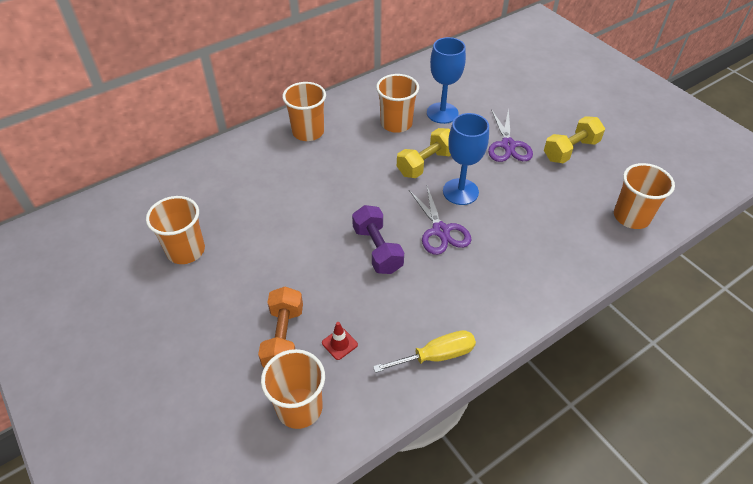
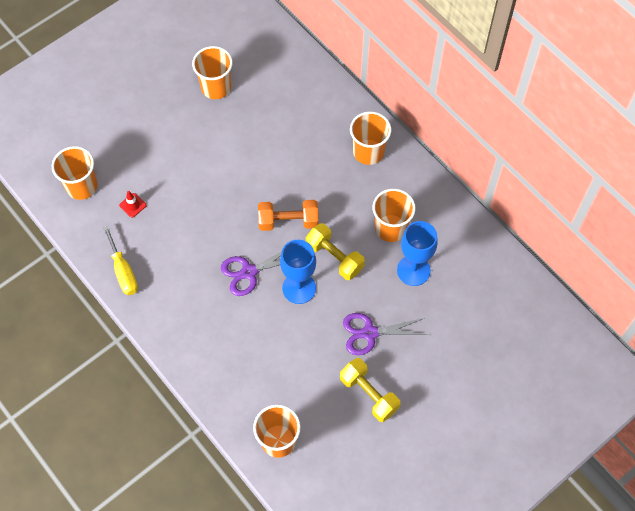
camera: 85 degrees right, 15 degrees up
(283, 338) = (137, 168): orange dumbbell -> orange dumbbell (288, 221)
(377, 249) = (225, 223): purple dumbbell -> none

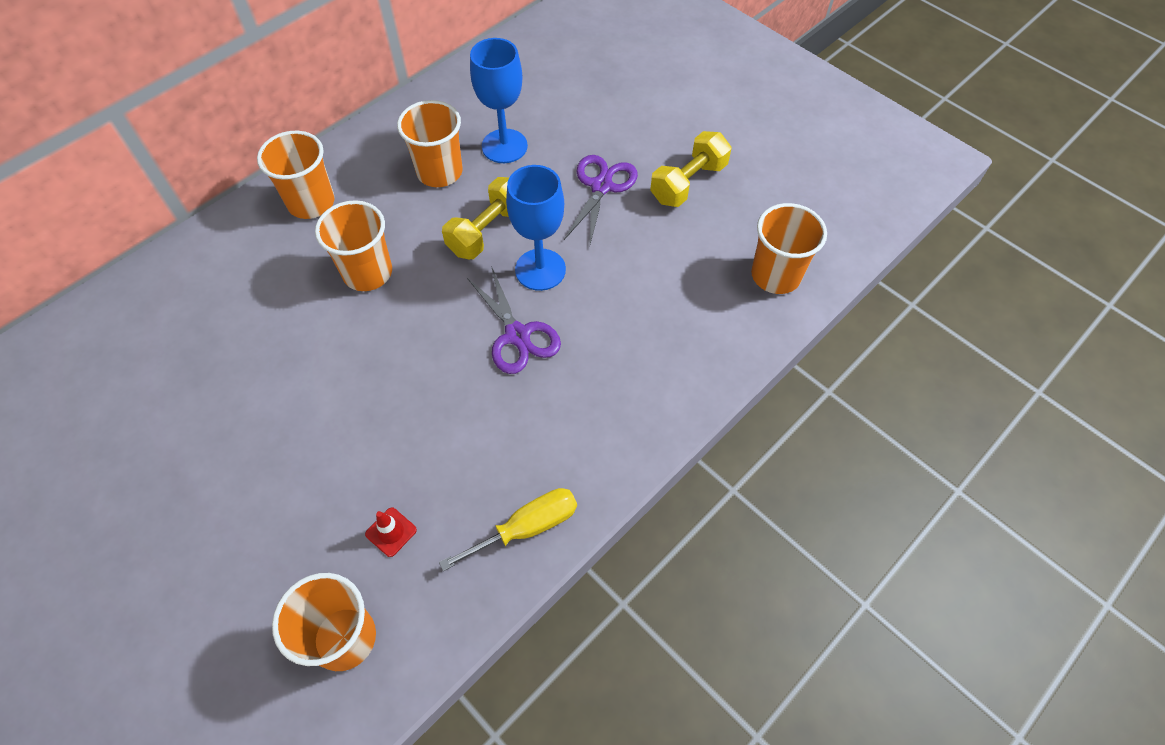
camera: 95 degrees left, 5 degrees down
(216, 87) = (150, 422): orange cup -> orange cup (367, 272)
(288, 221) = (427, 291): orange dumbbell -> none
(370, 333) = (601, 186): purple scissors -> purple scissors turned 150 degrees counterclockwise

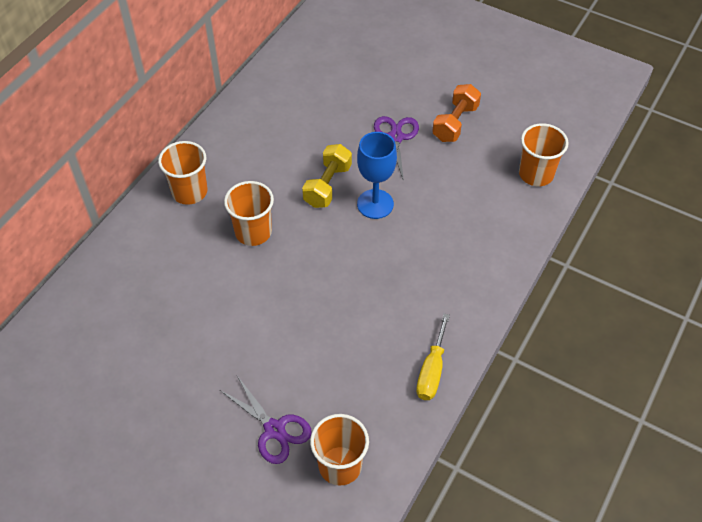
camera: 15 degrees left, 5 degrees down
(391, 532) = (343, 395): red traffic cone -> none
(439, 172) = (275, 150): orange cup -> none
(504, 146) = (315, 122): blue goblet -> none
(517, 335) = (377, 251): purple scissors -> purple scissors (274, 429)
(527, 527) = (431, 371): yellow screwdriver -> yellow screwdriver turned 150 degrees clockwise
(688, 183) = (455, 123): yellow dumbbell -> orange dumbbell

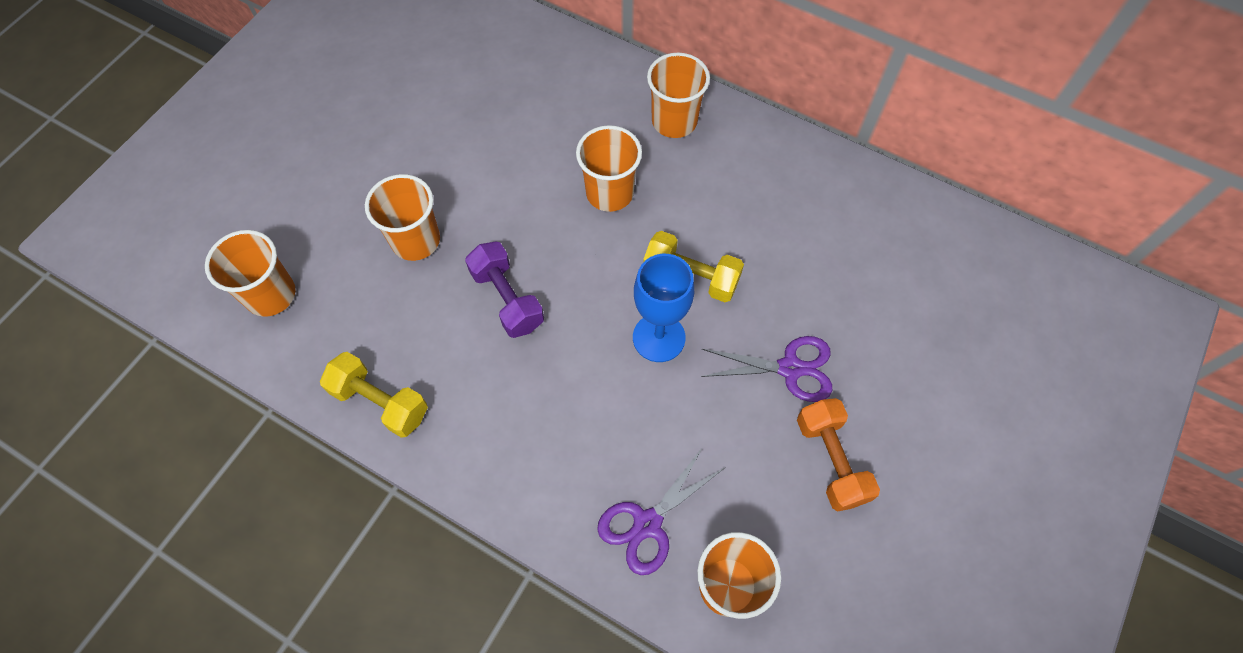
camera: 90 degrees right, 10 degrees up
(274, 429) = (328, 227): purple scissors -> purple scissors (647, 524)
(290, 360) = (416, 240): none -> orange cup
(344, 294) = (507, 299): none -> purple dumbbell
(431, 371) = (380, 402): yellow screwdriver -> yellow dumbbell
(455, 123) = (831, 460): orange dumbbell -> orange dumbbell turned 45 degrees clockwise

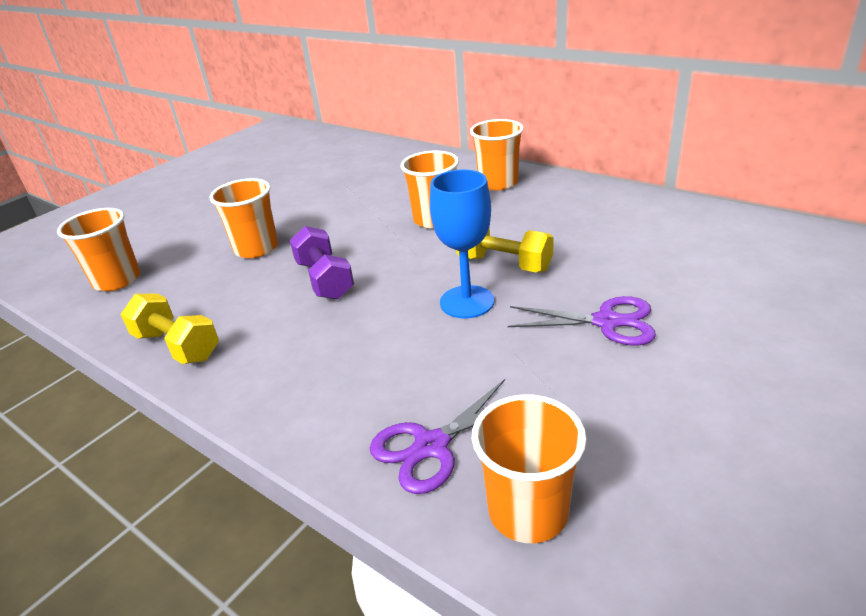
camera: 10 degrees right, 30 degrees down
(831, 460) = (660, 394): orange dumbbell -> none

